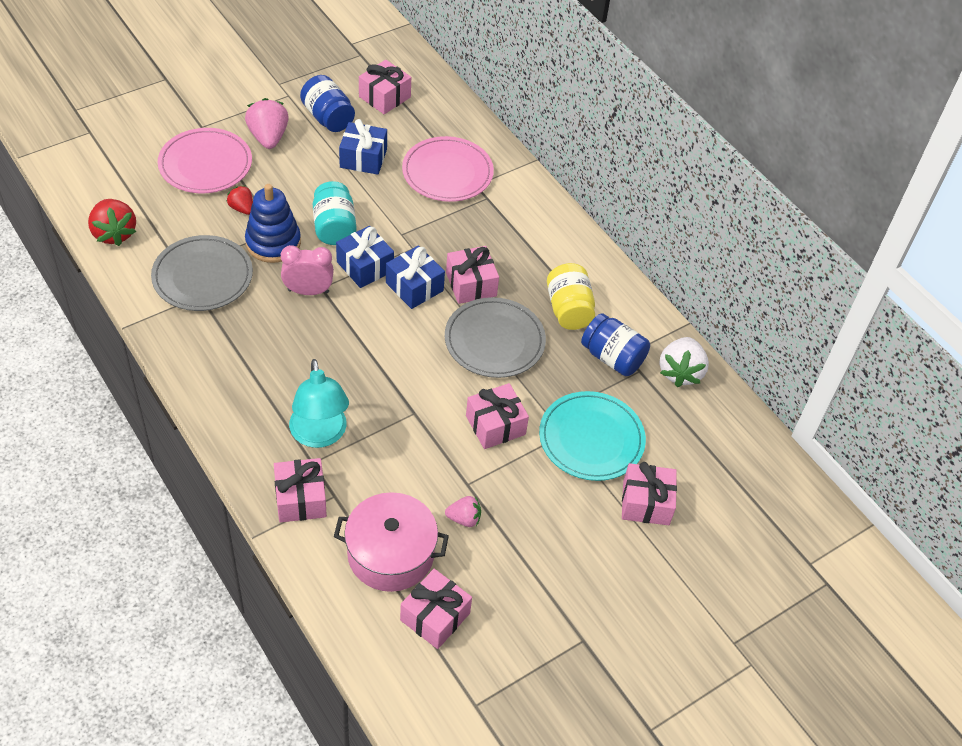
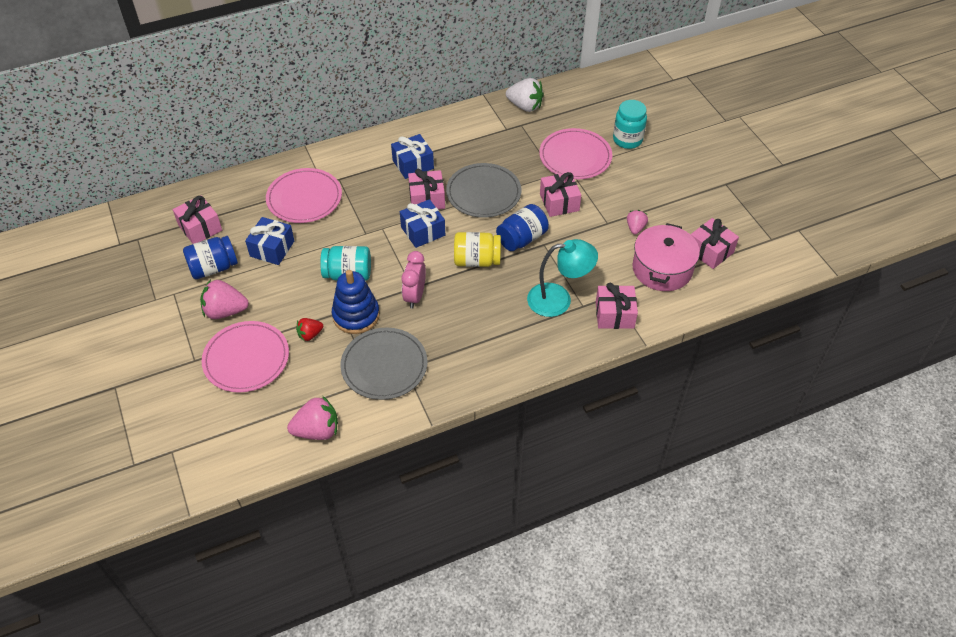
camera: 75 degrees left, 0 degrees up
(114, 233) = (317, 430): red strawberry -> pink strawberry
(365, 266) = (395, 258): blue gift -> blue gift (413, 164)
(568, 309) = (461, 150): yellow jar -> yellow jar (477, 260)
(591, 439) = (575, 157): turquoise plate -> pink plate
(612, 358) = (508, 136): blue jar -> blue jar (522, 239)
(646, 503) = (627, 140): pink gift -> turquoise jar

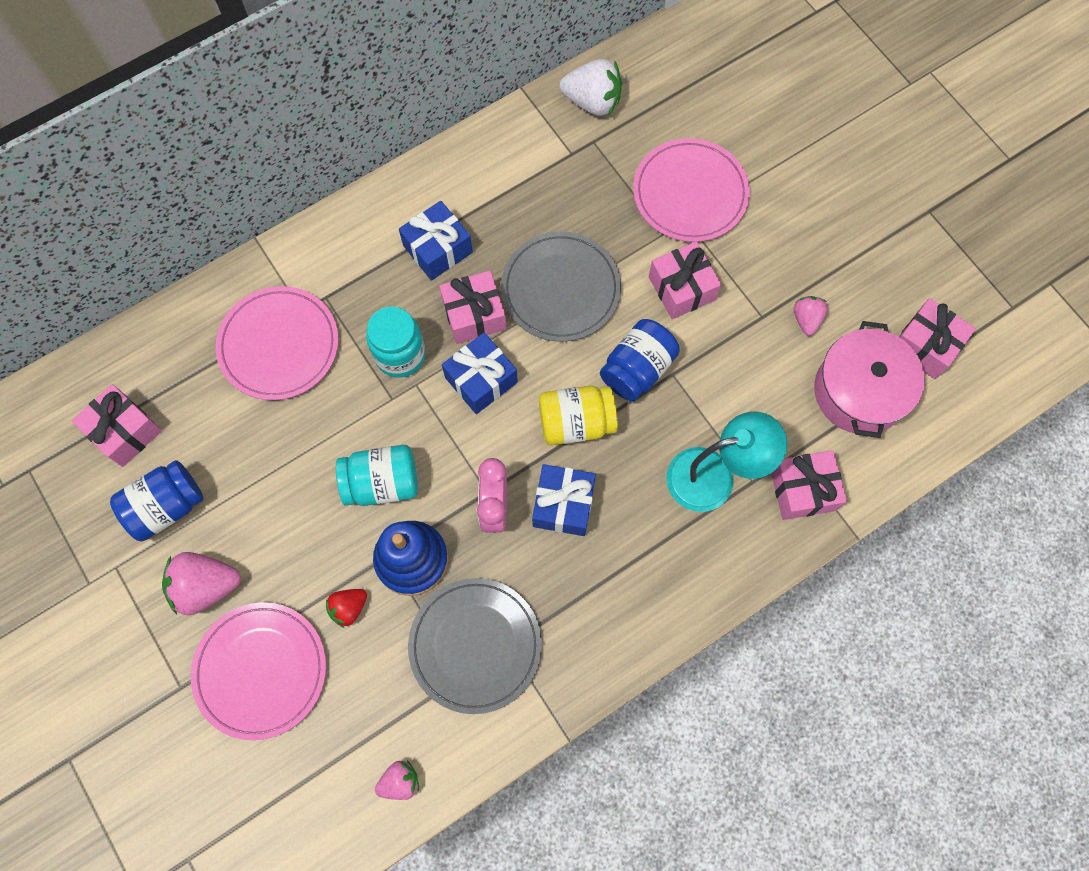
camera: 10 degrees left, 20 degrees up
(272, 249) = (251, 453): blue gift -> blue gift (563, 505)
(317, 430) = (400, 781): pink strawberry -> pink strawberry, size x0.58
(627, 140) = (765, 146): turquoise jar -> turquoise jar (400, 355)

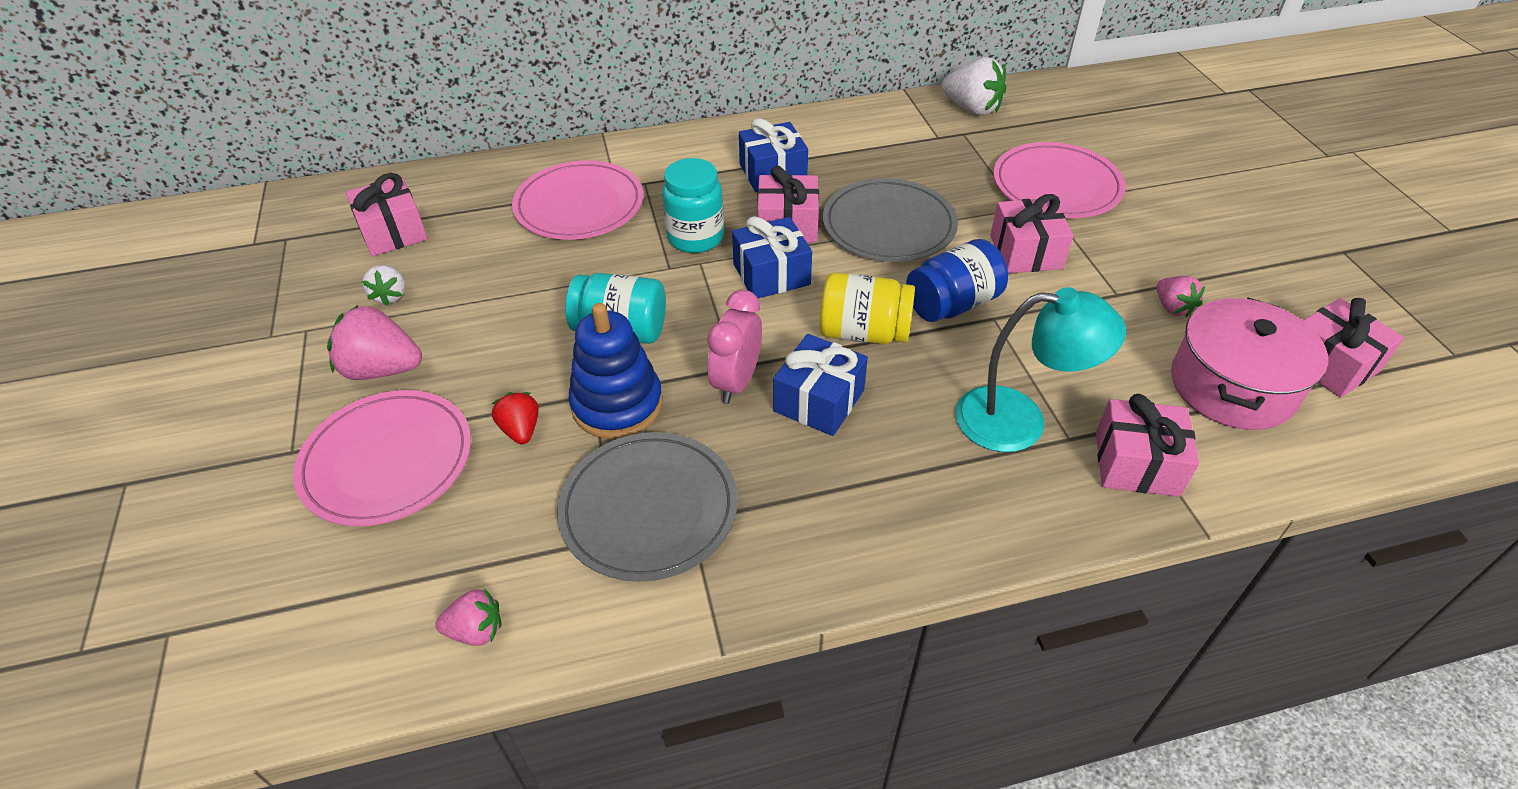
camera: 20 degrees right, 25 degrees down
(166, 506) = (390, 295): blue jar -> white strawberry
(348, 608) = (521, 430): red strawberry -> red strawberry turned 90 degrees clockwise
(806, 319) = (1172, 308): pink strawberry -> pink strawberry turned 135 degrees clockwise

